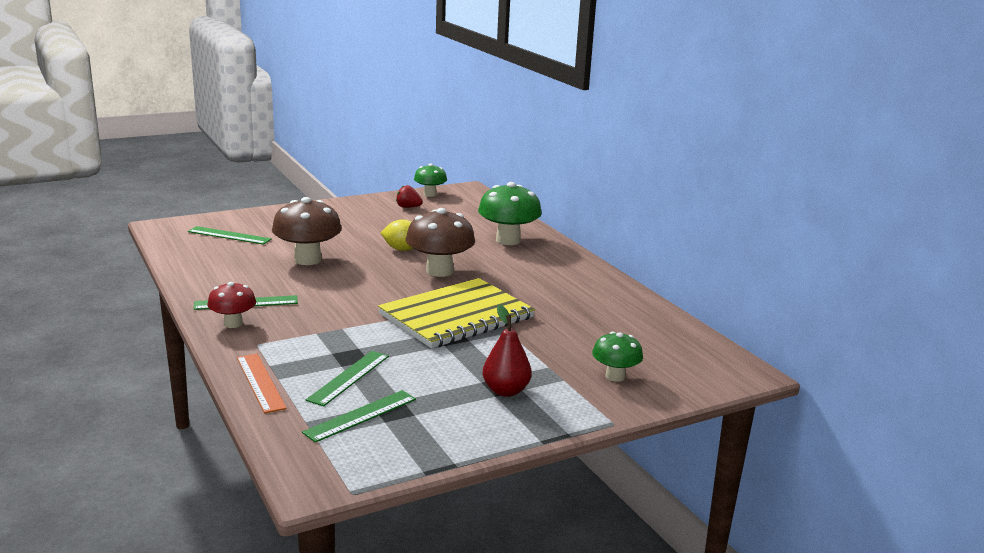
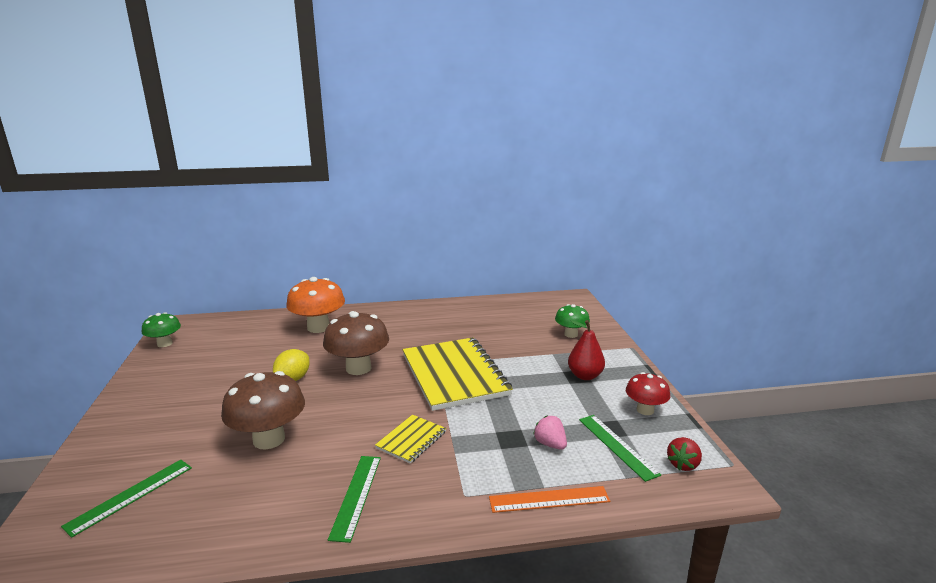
camera: 70 degrees left, 0 degrees up
(233, 323) = (406, 510): red mushroom -> red mushroom (645, 410)
(329, 312) = (411, 440): none -> yellow notebook
(348, 377) = (550, 444): green ruler -> pink strawberry
(408, 207) = (185, 360): red strawberry -> red strawberry (683, 464)
(508, 240) = (318, 327): green mushroom -> orange mushroom

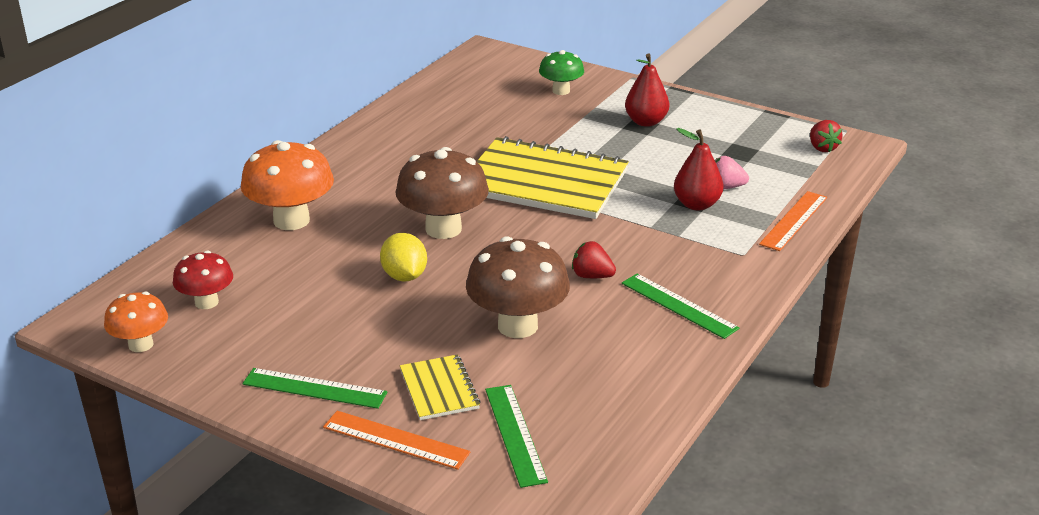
camera: 50 degrees left, 10 degrees up
(104, 452) = (396, 439): none -> orange ruler
(164, 344) = (141, 344): green mushroom -> orange mushroom
(359, 440) = (592, 276): none -> red strawberry
(411, 440) = (629, 248): yellow notebook -> yellow notebook (439, 389)
(507, 442) = (696, 204): none -> red pear
(617, 446) = (766, 161): green ruler -> green ruler (314, 388)
(645, 410) = (736, 124): red mushroom -> red mushroom (206, 302)

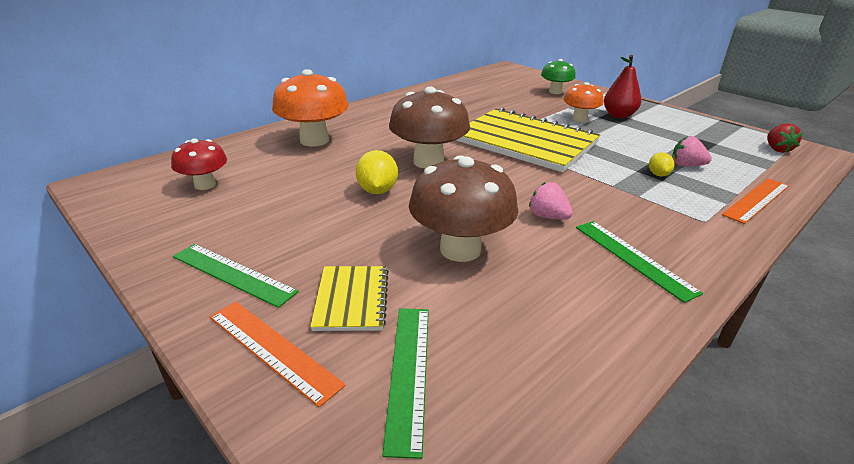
camera: 15 degrees right, 0 degrees up
(141, 344) = (124, 208): orange mushroom -> orange mushroom (579, 119)
(592, 276) = (547, 217): red strawberry -> pink strawberry
(696, 204) = (658, 174): red pear -> yellow lemon

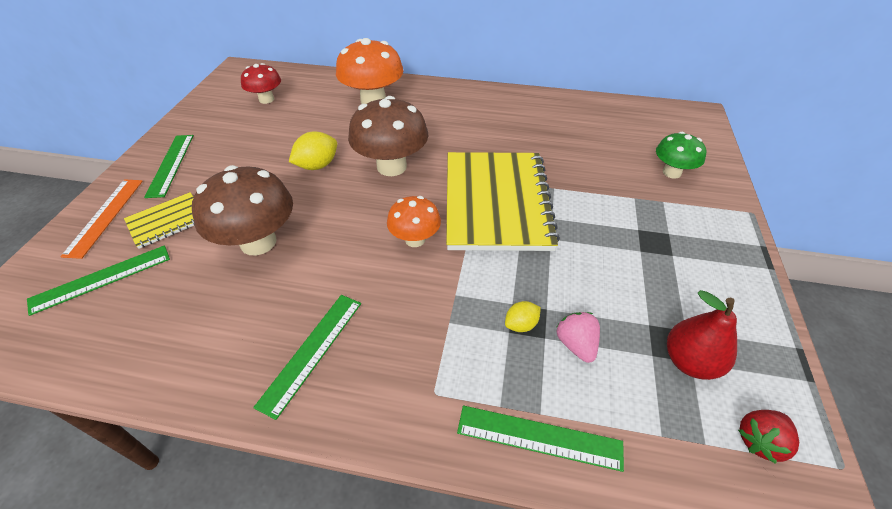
camera: 55 degrees right, 15 degrees up
(547, 217) = (348, 271): pink strawberry -> none
(579, 119) = (610, 217): orange mushroom -> orange mushroom (415, 239)
(618, 115) = (666, 244): red pear -> red pear (689, 361)
(756, 200) = (539, 437): orange ruler -> green ruler

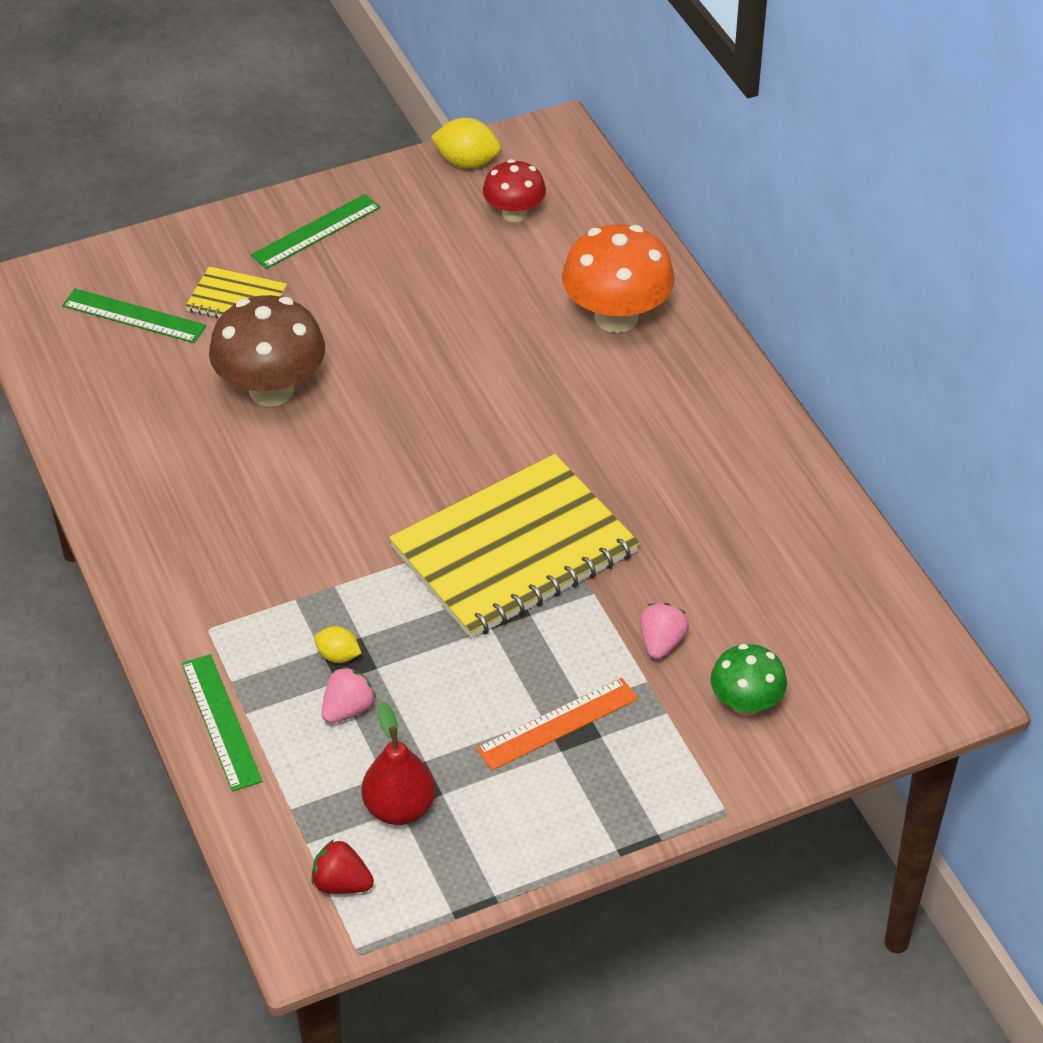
camera: 55 degrees right, 0 degrees up
(105, 216) = (202, 249): orange ruler -> orange ruler (558, 724)
(311, 351) = (181, 519): green ruler -> none
(317, 165) = (430, 353): yellow lemon -> yellow lemon (467, 162)
(391, 166) = (492, 419): brown mushroom -> none
(415, 239) = (385, 511): orange mushroom -> none
(609, 181) = (661, 643): none -> pink strawberry

